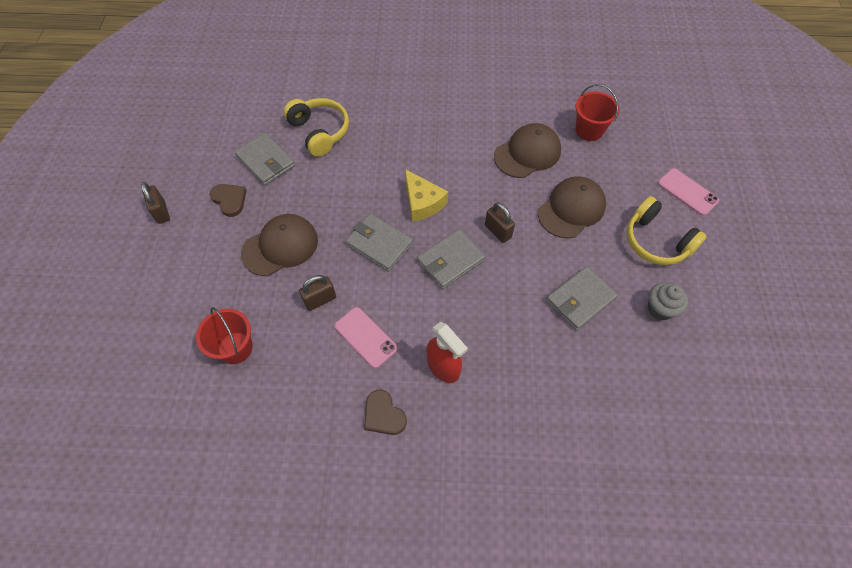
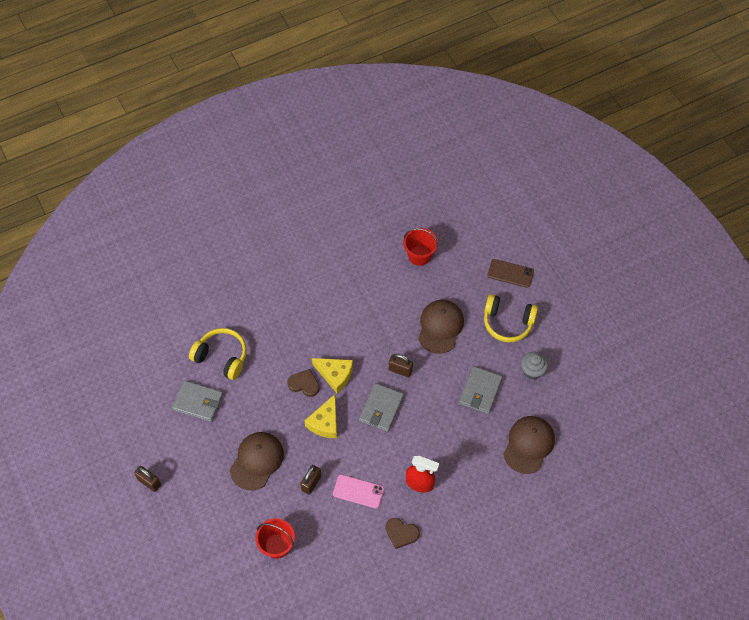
camera: 30 degrees left, 0 degrees up
(229, 200) = (194, 446): brown heart -> brown heart (304, 384)
(379, 244) = (325, 422): grey wallet -> yellow cheese
(527, 153) = (386, 297): brown cap -> brown cap (528, 445)
(687, 192) = (510, 273): pink phone -> brown phone

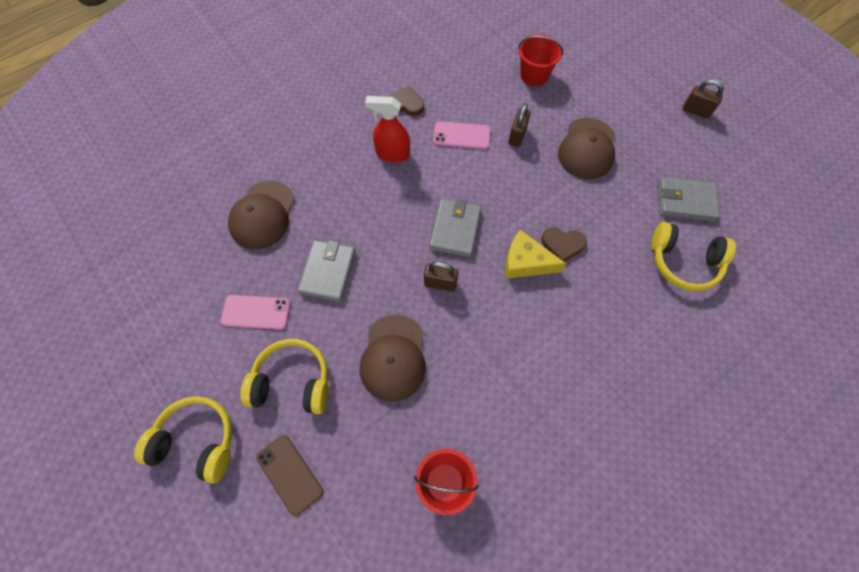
camera: 170 degrees right, 5 degrees up
(325, 422) = (521, 202): yellow cheese -> none
(510, 273) = (290, 474): brown phone -> brown phone turned 45 degrees clockwise
(532, 371) = (256, 312): grey cupcake -> pink phone
(567, 299) = (197, 441): none -> yellow headphones

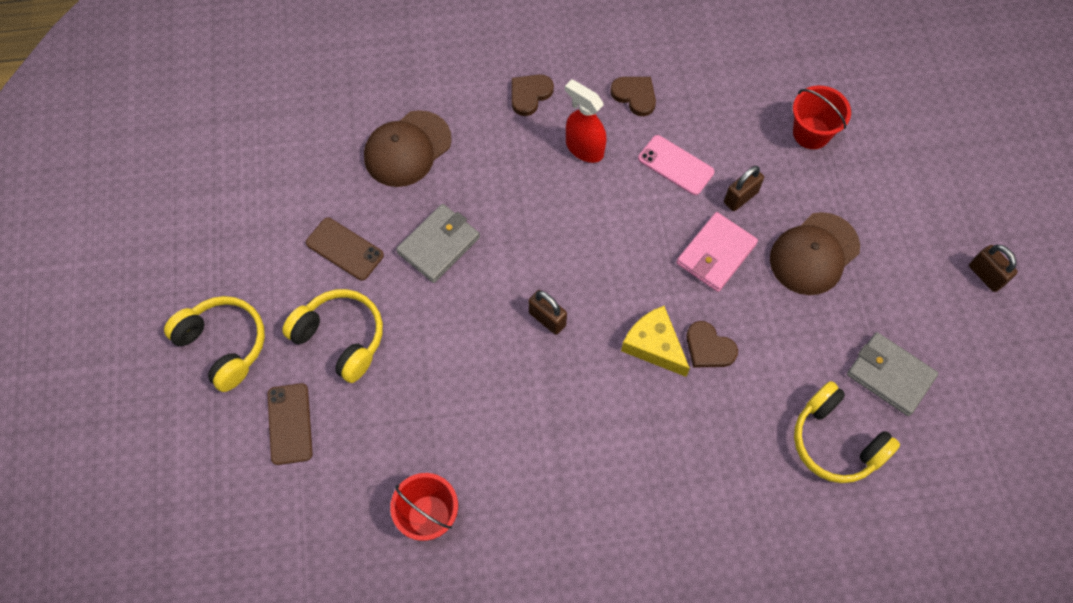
camera: 30 degrees right, 0 degrees up
(256, 312) = (344, 249): pink phone -> brown phone
(331, 136) = (530, 95): none -> brown heart
(393, 357) = (452, 369): brown cap -> none
(455, 229) = (600, 269): grey wallet -> none
(526, 180) = (716, 254): none -> pink wallet

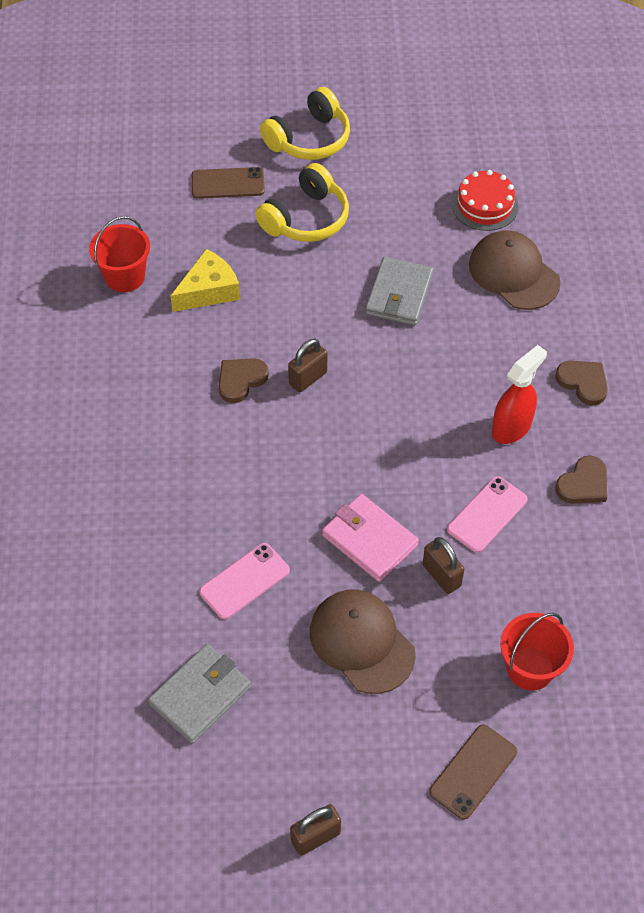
camera: 95 degrees right, 10 degrees down
(320, 174) = (485, 205): none -> red cake
(344, 249) = (400, 222): brown phone -> brown phone (473, 771)
(438, 245) = (399, 294): grey wallet -> grey wallet turned 60 degrees clockwise
(654, 345) = (267, 468): yellow cheese -> yellow cheese (208, 290)
(709, 348) = (257, 518): brown heart -> brown heart (241, 380)
(775, 352) = (244, 581): none -> pink phone
(835, 441) = (133, 624): yellow headphones -> none

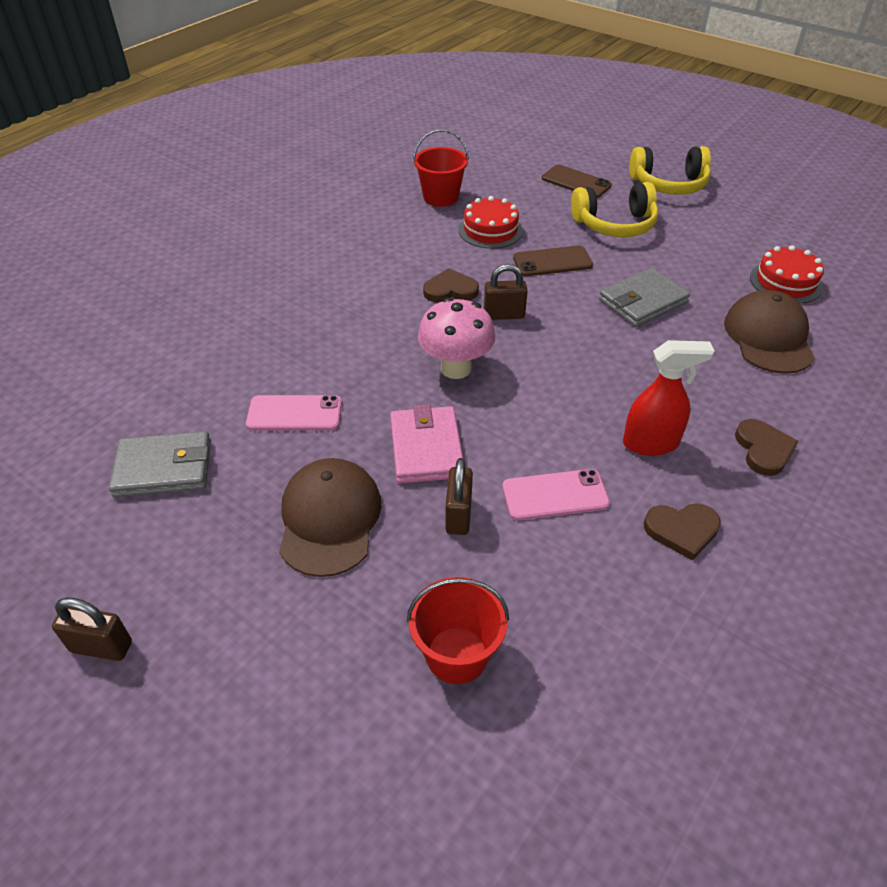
camera: 40 degrees right, 10 degrees down
(208, 290) = (490, 230): yellow cheese -> red cake
(321, 455) = (456, 368): none -> pink mushroom
(473, 771) = (296, 707): brown phone -> brown phone (552, 262)

